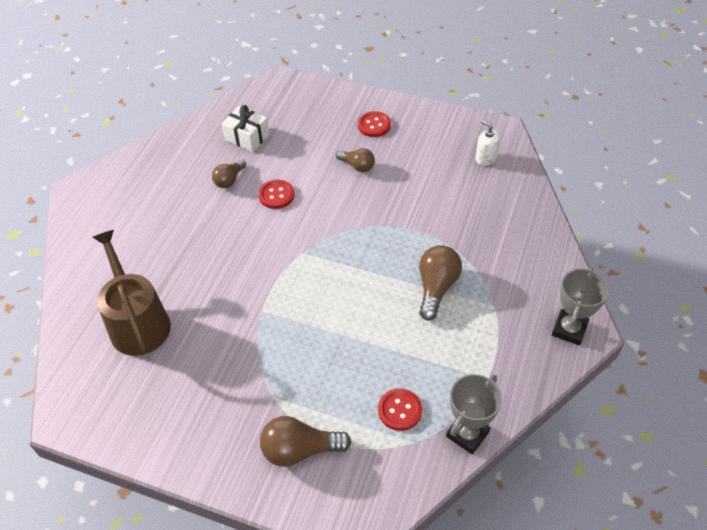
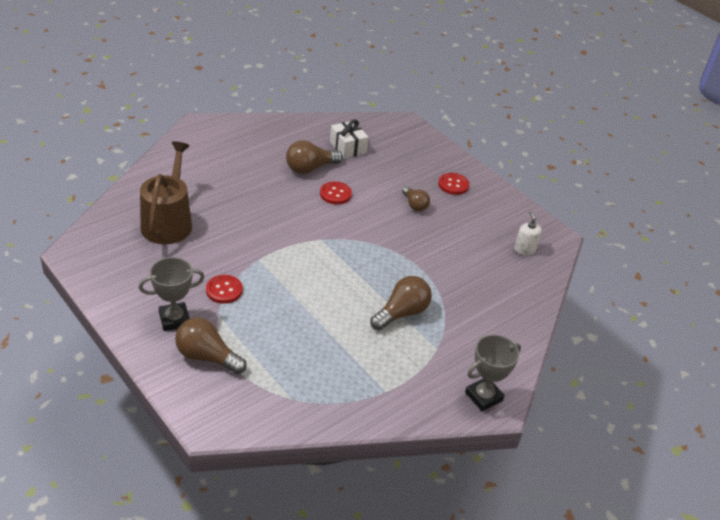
camera: 25 degrees right, 10 degrees down
(229, 180) = (310, 168): brown light bulb -> brown light bulb, size x1.58
(399, 410) = (300, 373): red button -> red button (224, 290)
(467, 434) = (336, 417): grey trophy -> grey trophy (174, 319)

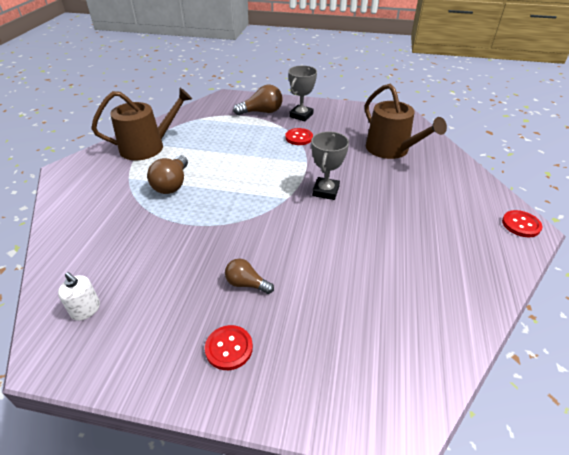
camera: 145 degrees right, 0 degrees up
(310, 168) = (385, 254): brown light bulb -> none
(335, 194) = (328, 243): red button -> red button (521, 225)
(348, 147) = (394, 310): white gift -> none
(389, 384) = (147, 147): none -> brown watering can
(483, 396) = (76, 169): grey trophy -> grey trophy (325, 191)

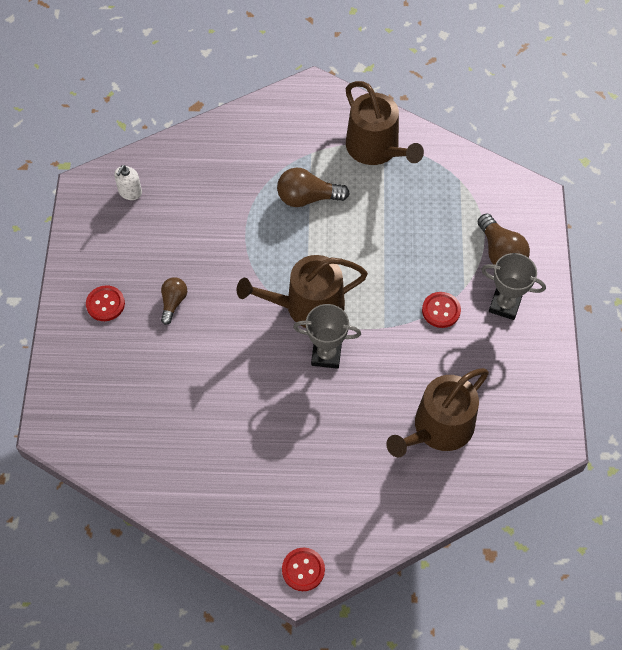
camera: 80 degrees right, 20 degrees up
(278, 196) = (307, 306): none -> brown watering can

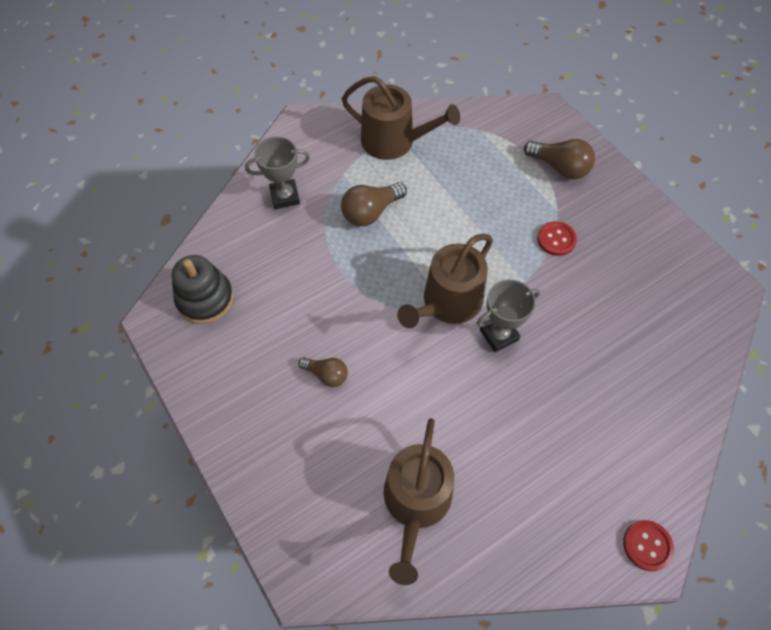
camera: 35 degrees left, 0 degrees up
(105, 304) = (262, 418): red button -> none
(130, 192) = (205, 299): white soap dispenser -> black stacking toy
(173, 302) = (326, 375): brown light bulb -> brown light bulb turned 135 degrees clockwise
(438, 428) = (640, 337): brown watering can -> brown watering can (416, 503)
(504, 305) = (599, 205): grey trophy -> grey trophy (285, 196)

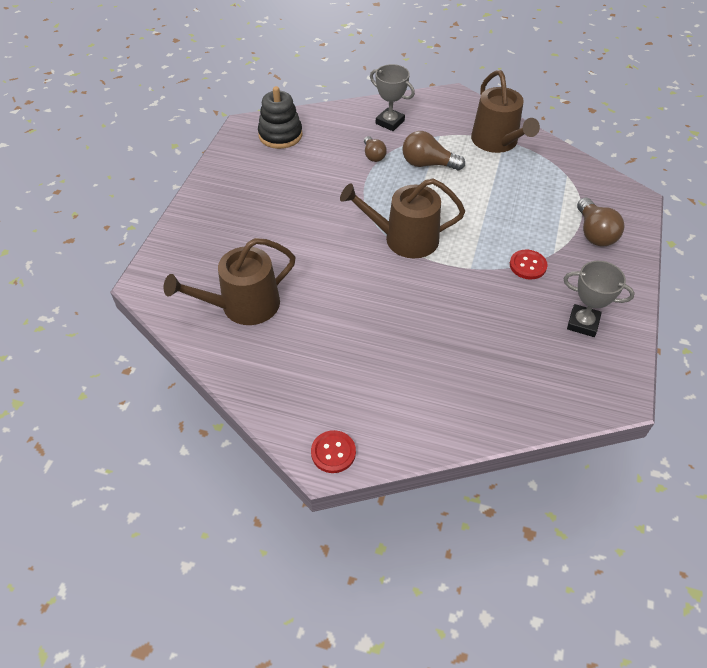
camera: 50 degrees right, 10 degrees down
(326, 375) = (287, 214): brown light bulb -> brown light bulb (373, 155)
(499, 335) = (410, 278): grey trophy -> grey trophy (583, 323)

